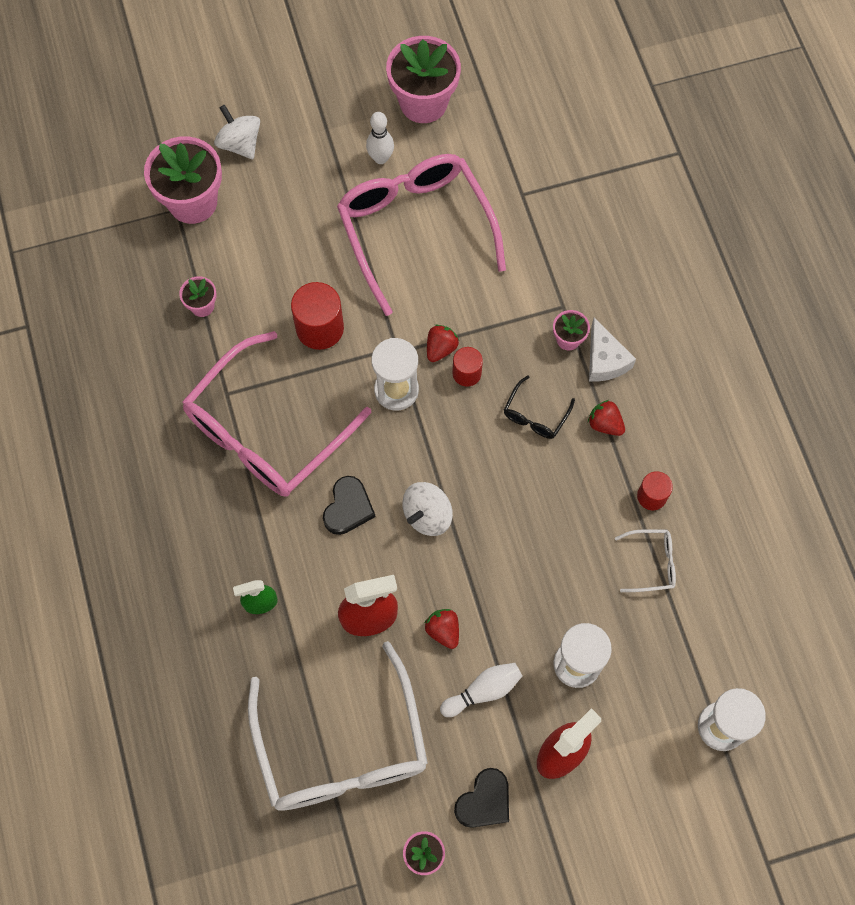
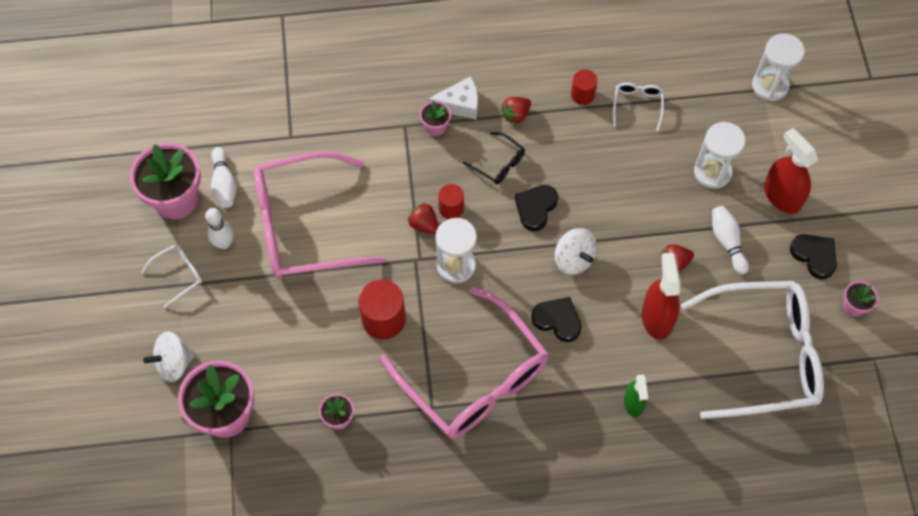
camera: 80 degrees left, 5 degrees down
(337, 125) = (178, 275): none -> white glasses
(451, 143) = (224, 184): none -> white bowling pin
(485, 464) = (535, 208): none -> black heart

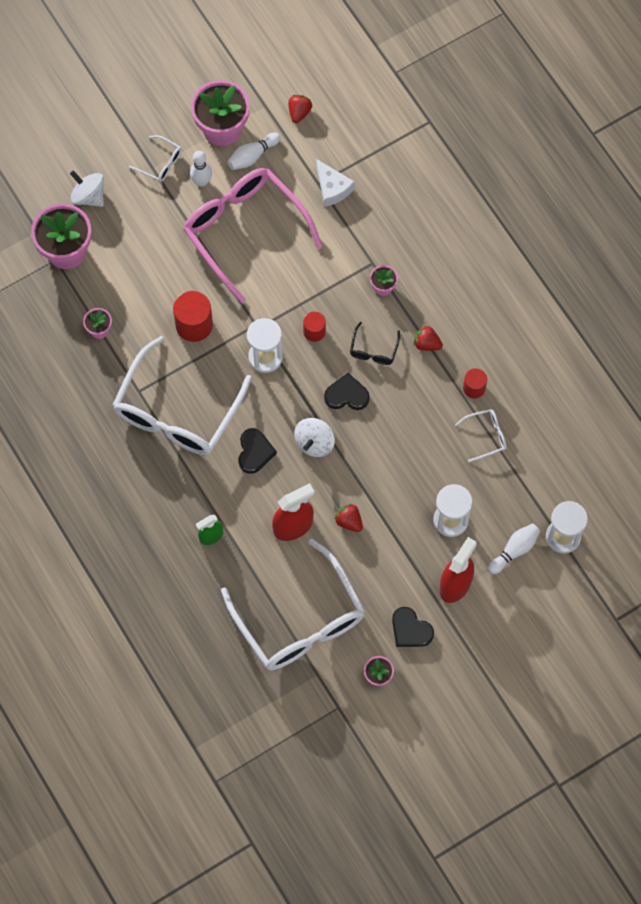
camera: 65 degrees right, 5 degrees up
(424, 224) = (289, 317): red strawberry -> red strawberry (299, 112)
(459, 104) = (414, 296): white cheese -> white cheese (332, 188)
(474, 378) = (177, 411): pink glasses -> white glasses
(727, 242) = (389, 556): white bowling pin -> white bowling pin (514, 550)
(814, 256) = (410, 630): black heart -> black heart turned 105 degrees clockwise

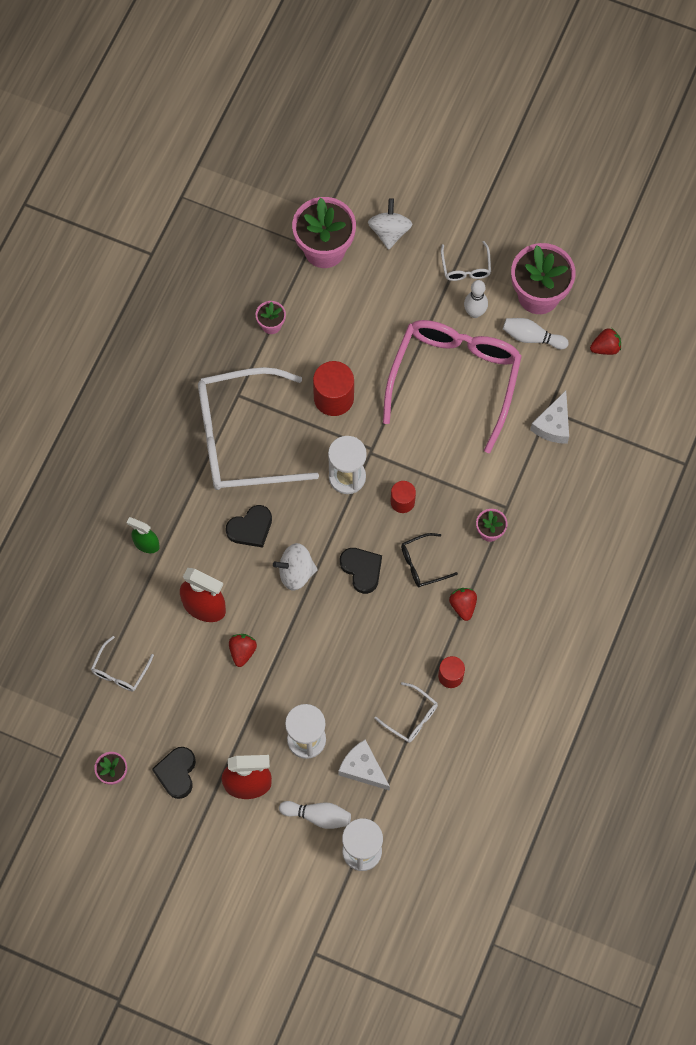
camera: 55 degrees right, 0 degrees up
(299, 620) = (120, 670): white glasses -> white glasses, size x0.40
(501, 495) = (362, 768): none -> white cheese

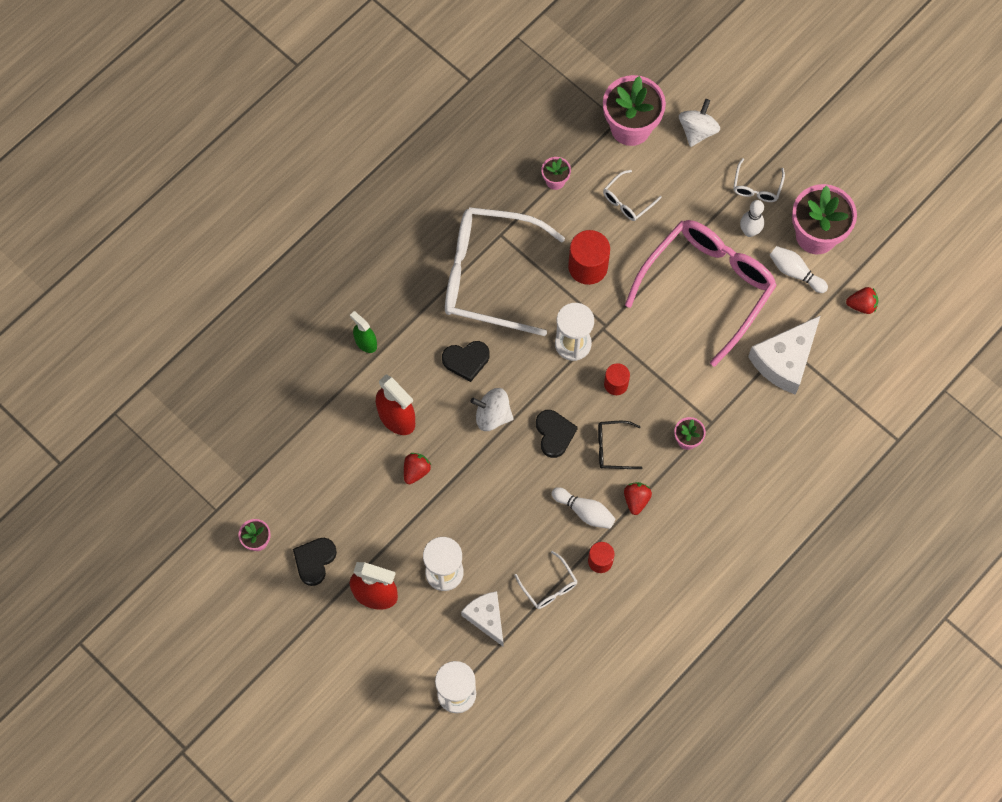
camera: 20 degrees right, 0 degrees up
(120, 670) = (298, 449): white glasses -> white glasses (627, 201)
(317, 816) = (428, 646): white bowling pin -> white bowling pin (584, 511)
(553, 425) = (785, 360): white cheese -> white cheese, size x1.55

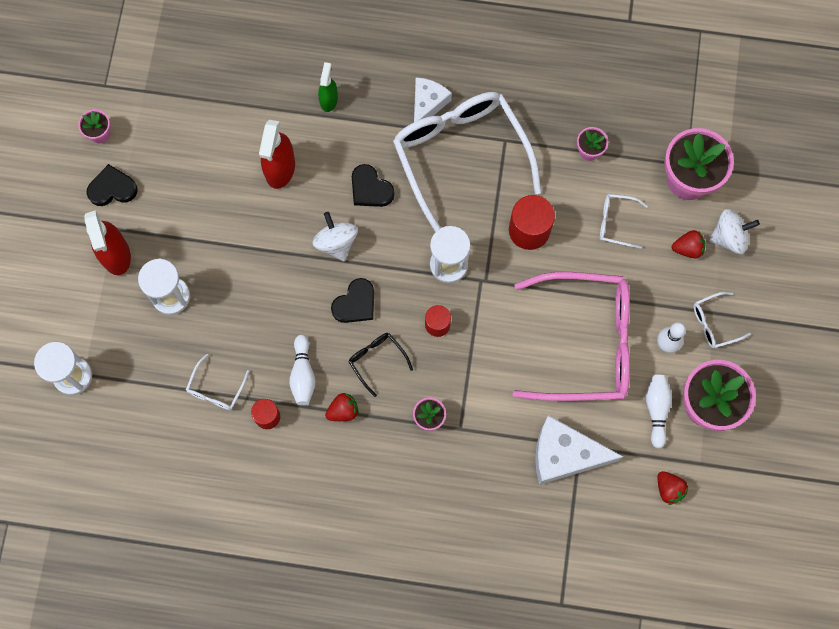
camera: 55 degrees right, 5 degrees up
(416, 471) = (244, 215): red strawberry -> red strawberry (687, 248)
(486, 617) = (154, 356): white cheese -> white cheese (427, 104)

